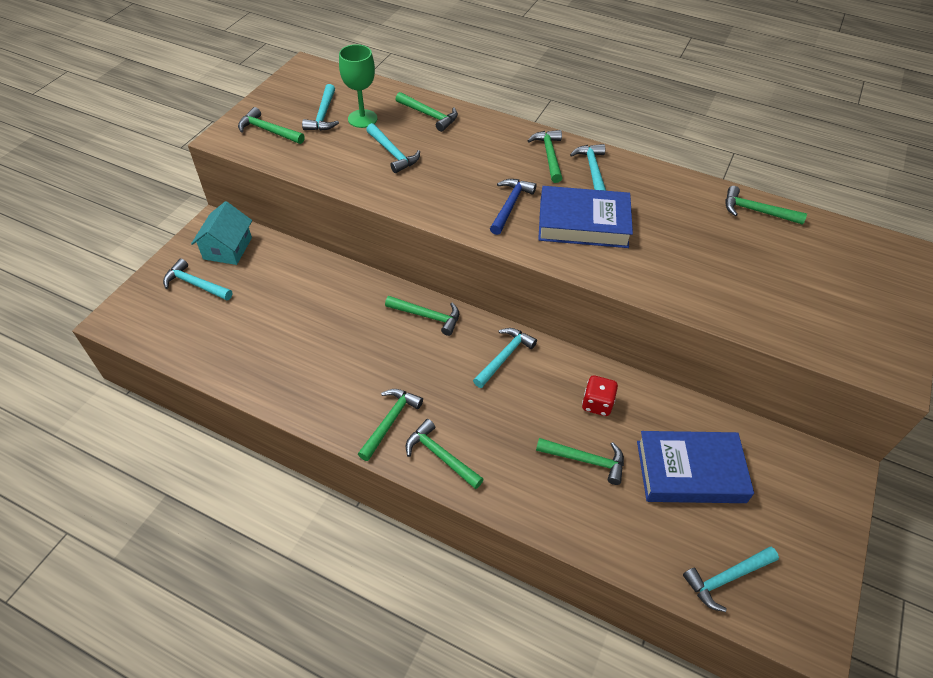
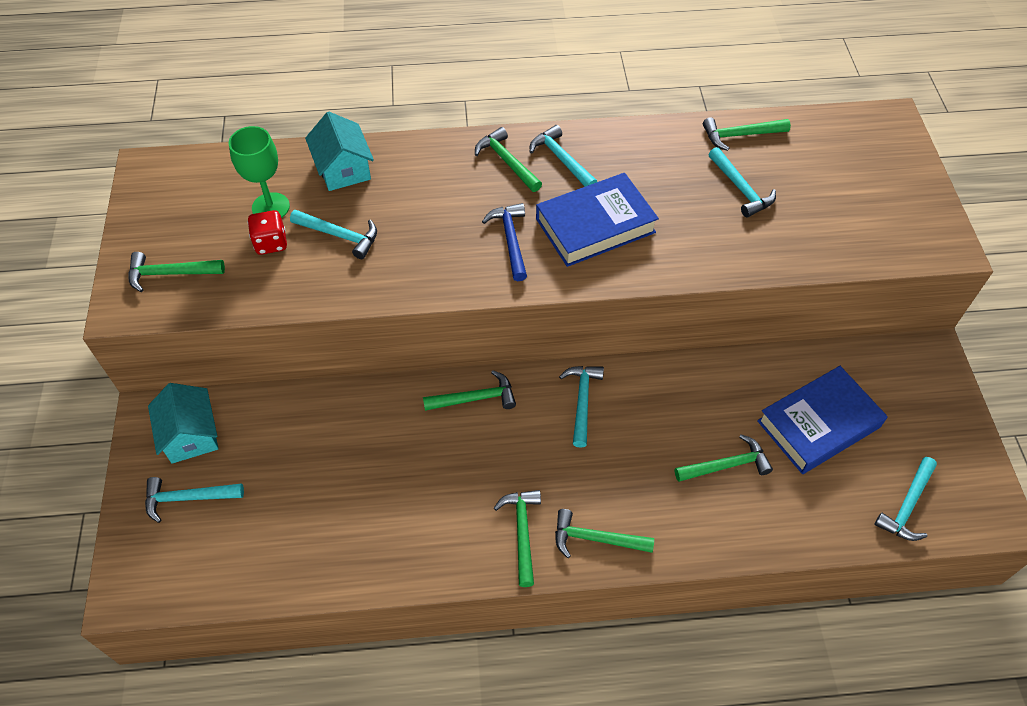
camera: 30 degrees left, 5 degrees up
(323, 115) = (220, 223): turquoise hammer -> turquoise hammer (740, 188)
(429, 115) = (343, 169): green hammer -> turquoise house
(597, 404) = (699, 403): red dice -> red dice (271, 243)

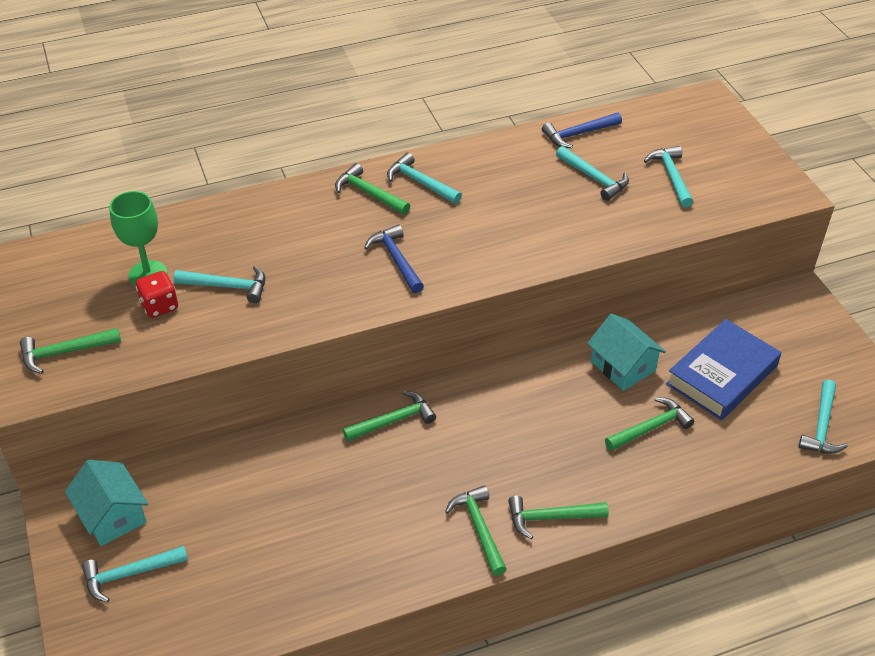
camera: 15 degrees left, 10 degrees down
(343, 169) = (210, 227): turquoise house -> turquoise house (622, 366)
(582, 401) = (498, 402): turquoise hammer -> turquoise hammer (671, 176)
(595, 225) = (472, 232): blue book -> none
(740, 135) = (578, 134): green hammer -> blue hammer

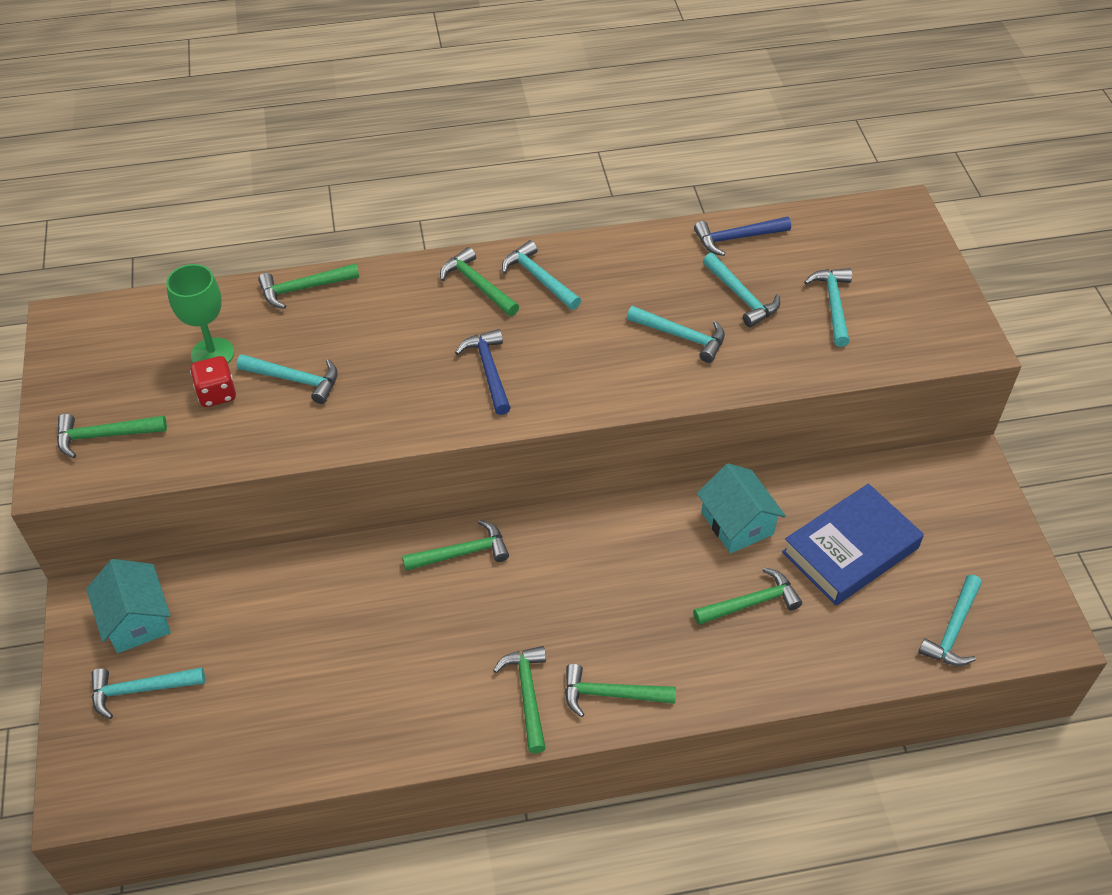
camera: 10 degrees right, 5 degrees up
(217, 213) = (304, 288): none -> green hammer
(552, 214) = (681, 336): none -> turquoise hammer

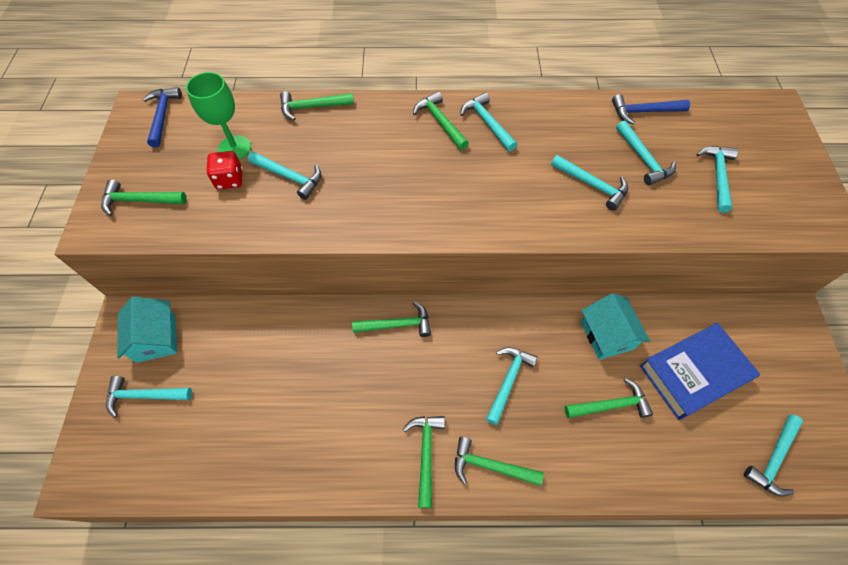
camera: 10 degrees right, 10 degrees up
(489, 371) = (437, 191): blue hammer -> blue hammer (162, 116)
(618, 596) = (508, 381): none -> turquoise hammer

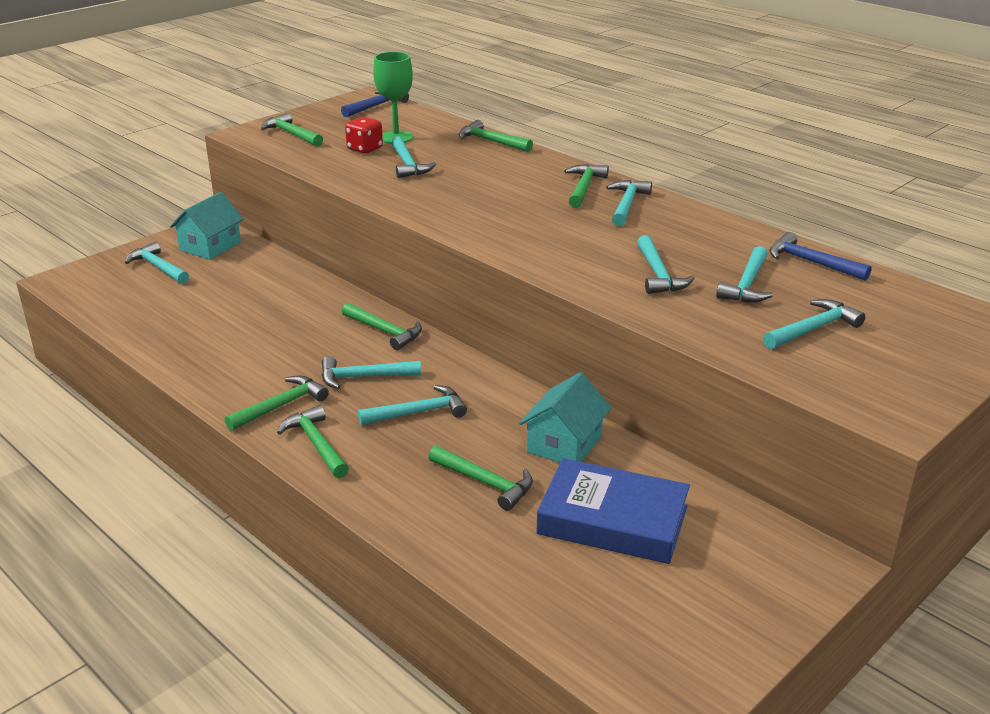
camera: 45 degrees right, 30 degrees down
(773, 459) = (593, 625): turquoise hammer -> turquoise hammer (364, 377)

